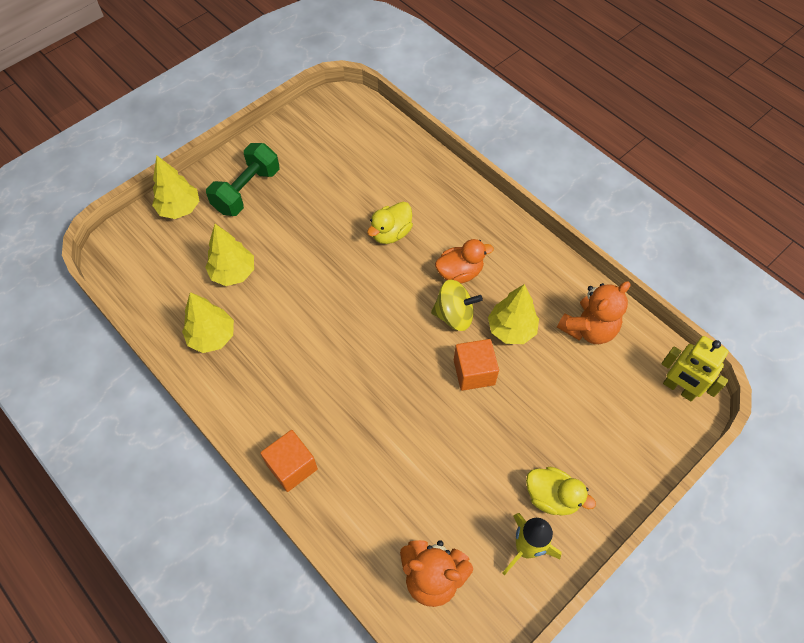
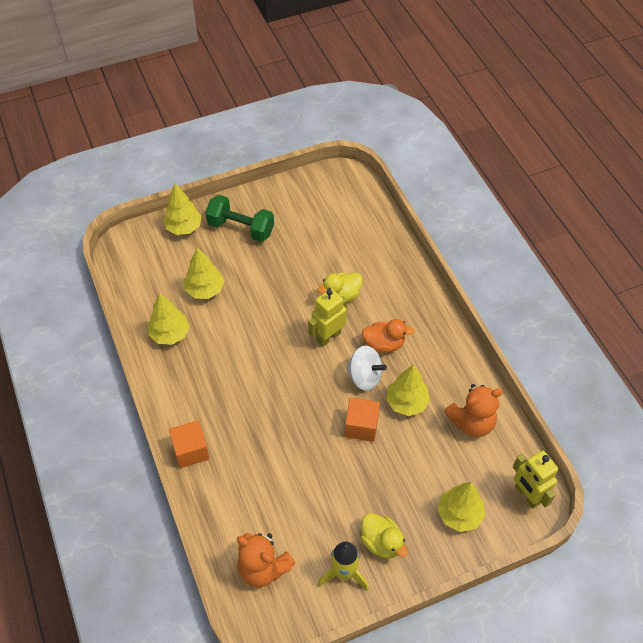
camera: 20 degrees right, 5 degrees down
(247, 191) = (241, 228): green dumbbell -> green dumbbell turned 60 degrees clockwise
(395, 283) = (328, 337): none -> yellow robot
(454, 315) = (365, 377): yellow spinning top -> white spinning top
(620, 435) = (459, 514): none -> yellow tree

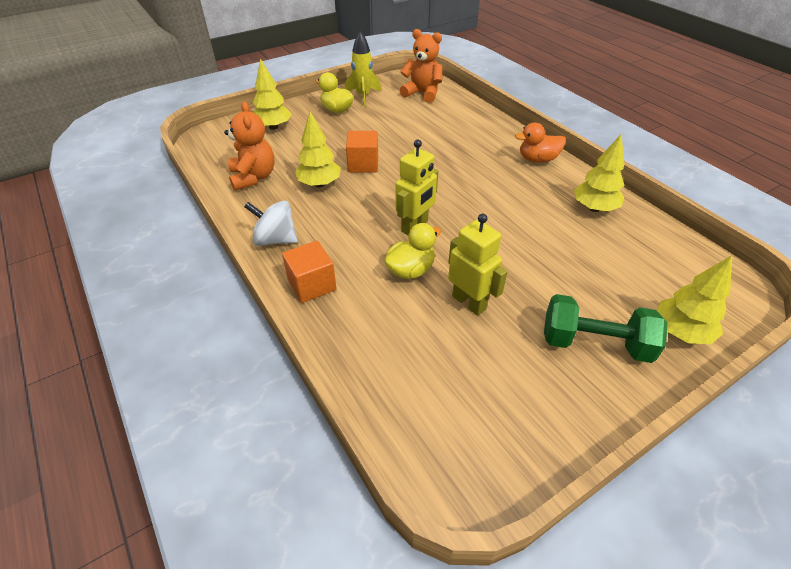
camera: 170 degrees right, 10 degrees down
(191, 450) = (511, 136): orange cube -> orange cube (312, 285)
(205, 290) = (587, 255): yellow tree -> none
(365, 377) = (366, 198): white spinning top -> white spinning top (275, 239)
(384, 344) = (348, 227): orange duck -> orange duck (537, 159)
(471, 422) = (253, 177): orange teddy bear -> orange teddy bear turned 105 degrees clockwise
(527, 495) = (212, 141): yellow robot -> yellow robot (469, 302)

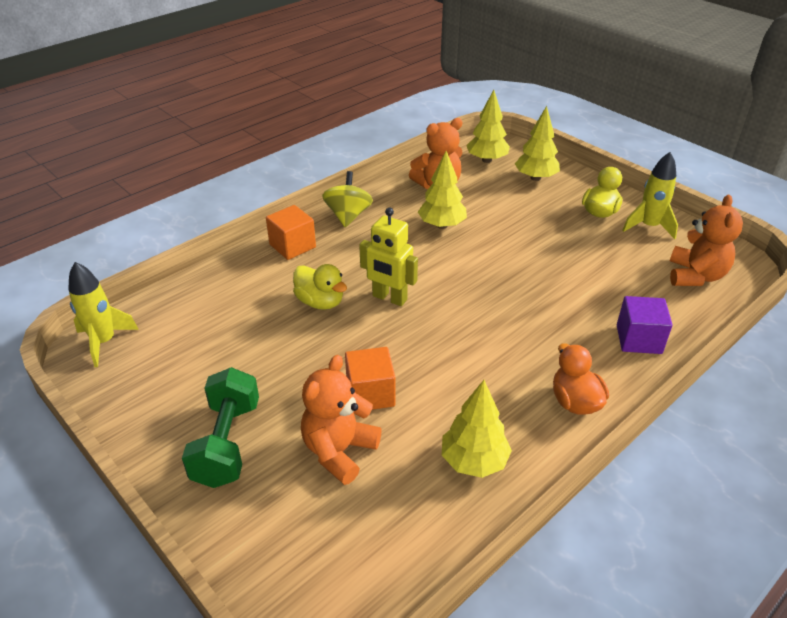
camera: 80 degrees right, 5 degrees down
(275, 239) = (348, 216): white spinning top -> yellow spinning top
(363, 164) = (491, 248): orange cube -> orange cube (370, 394)
(446, 467) = (104, 342): none -> yellow rocket
(469, 302) = (279, 345): yellow robot -> none
(481, 125) = (638, 339): none -> purple cube
(594, 272) = (339, 451): none -> orange teddy bear
(680, 332) = (245, 528): yellow tree -> yellow tree (487, 160)

